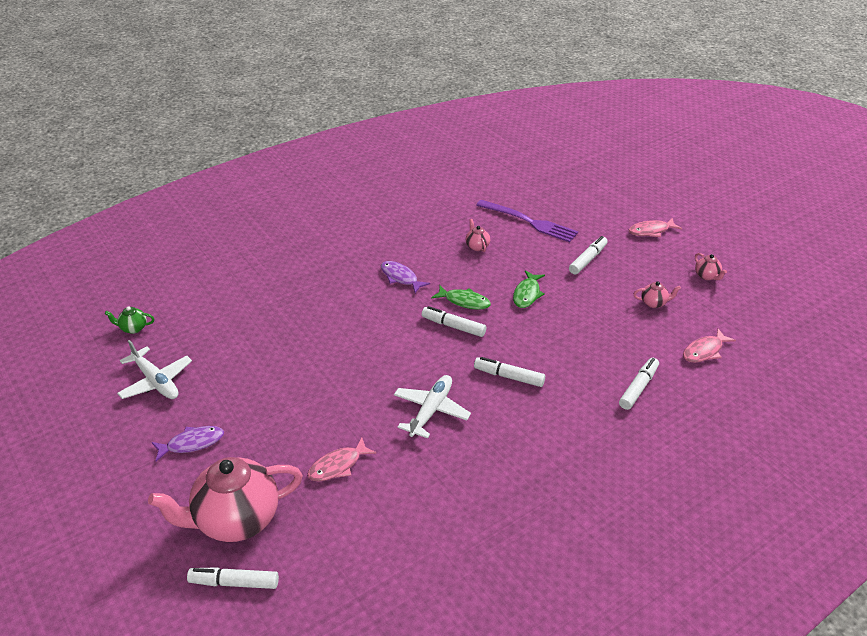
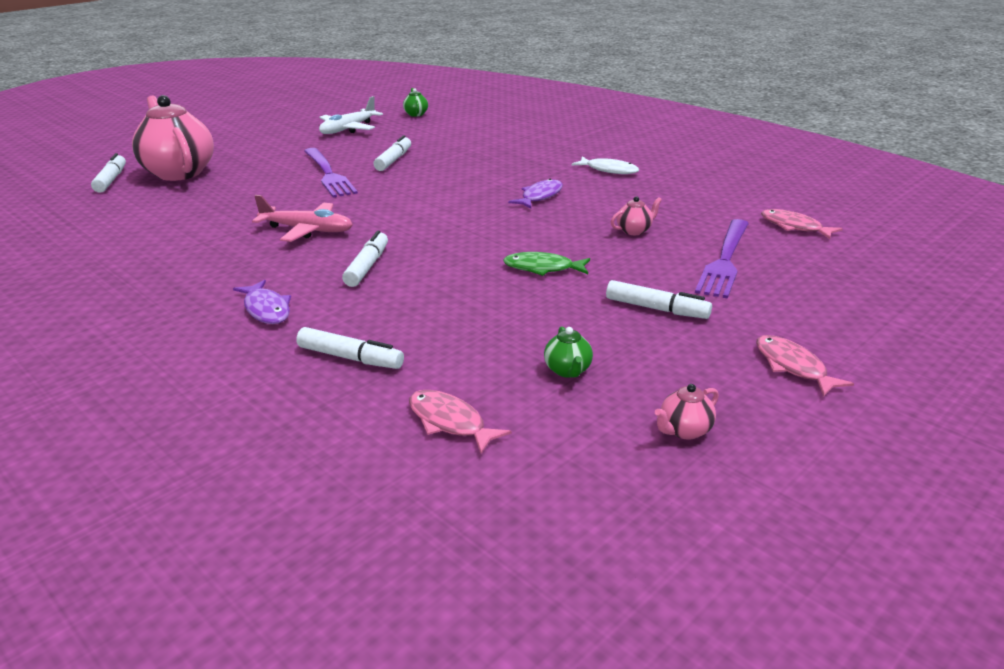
camera: 80 degrees right, 10 degrees down
(192, 443) = (271, 149): purple fish -> purple fish (266, 309)
(297, 397) = (329, 174): none -> purple fork
(338, 466) = (233, 199): pink fish -> pink fish (794, 227)
(358, 236) = (609, 170): none -> white fish
(431, 411) = (307, 230): white plane -> pink plane
(453, 326) = (457, 230): white marker -> white marker (393, 160)
(464, 301) = (508, 232): green fish -> none
(654, 303) = (568, 370): pink teapot -> green teapot

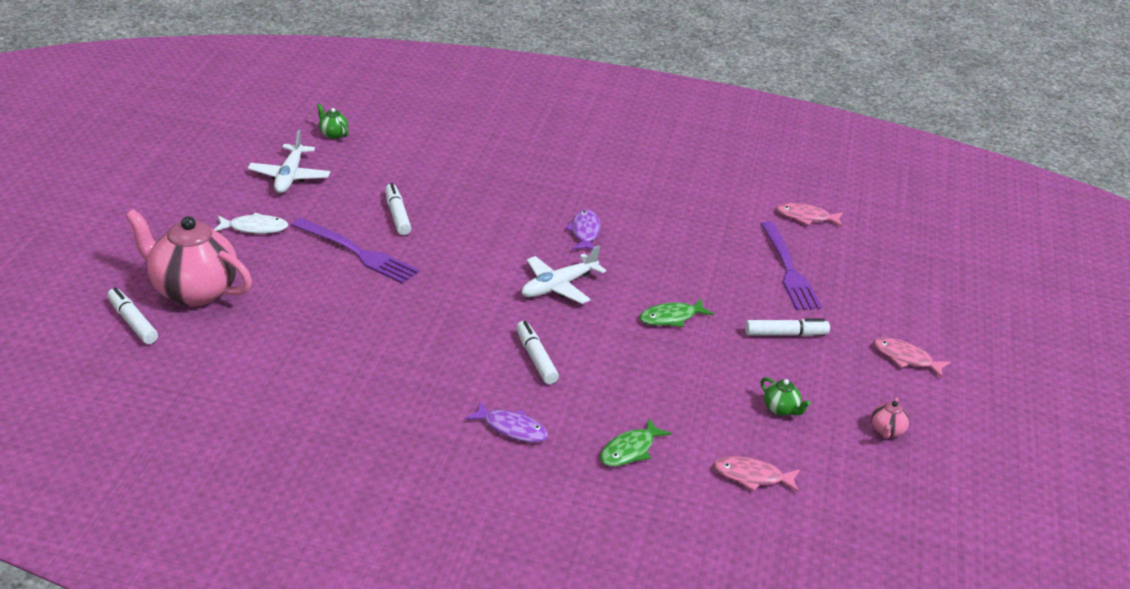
camera: 35 degrees left, 5 degrees up
(307, 230) = (432, 332): pink plane -> none
(350, 358) = (630, 450): white marker -> green fish
(463, 225) = (558, 286): none -> white plane
(609, 170) = (608, 181): white fish -> white fish (254, 228)
(634, 231) = (698, 255): pink teapot -> none

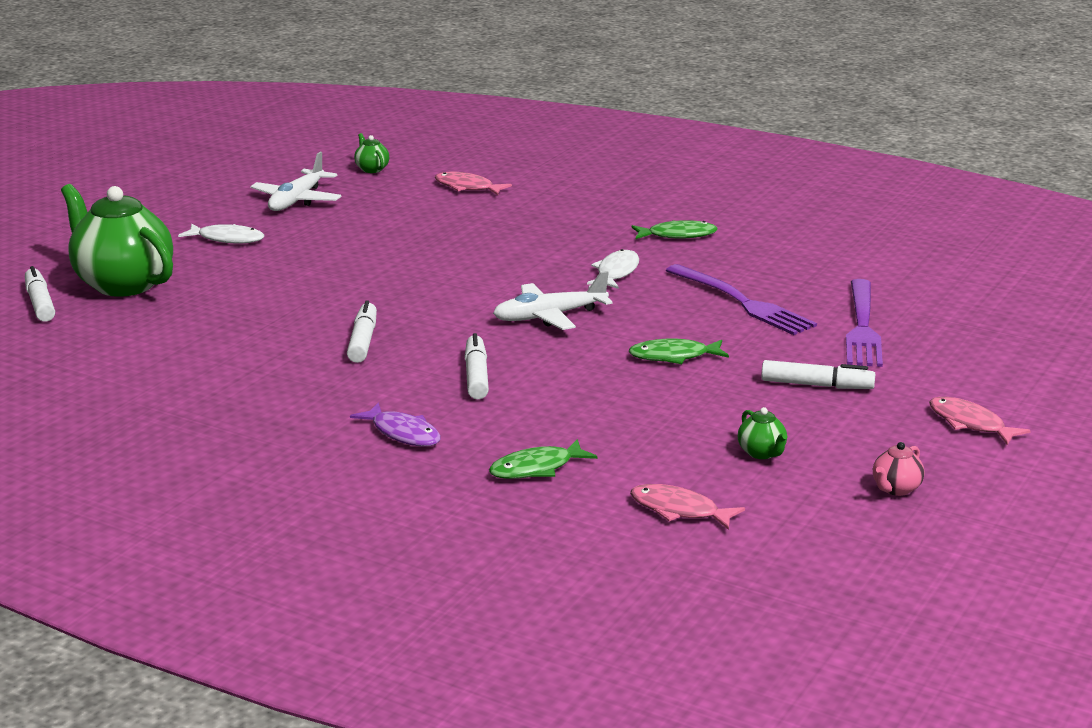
camera: 20 degrees right, 10 degrees down
(193, 291) = (123, 284): pink teapot -> green teapot
(358, 253) = (330, 268): purple fork -> purple fork (743, 303)
(397, 215) = (397, 241): white marker -> white marker (363, 341)
(585, 232) = (616, 272): purple fish -> white fish
(611, 186) = (678, 235): none -> green fish
(806, 217) = (919, 281): pink fish -> pink fish (467, 187)

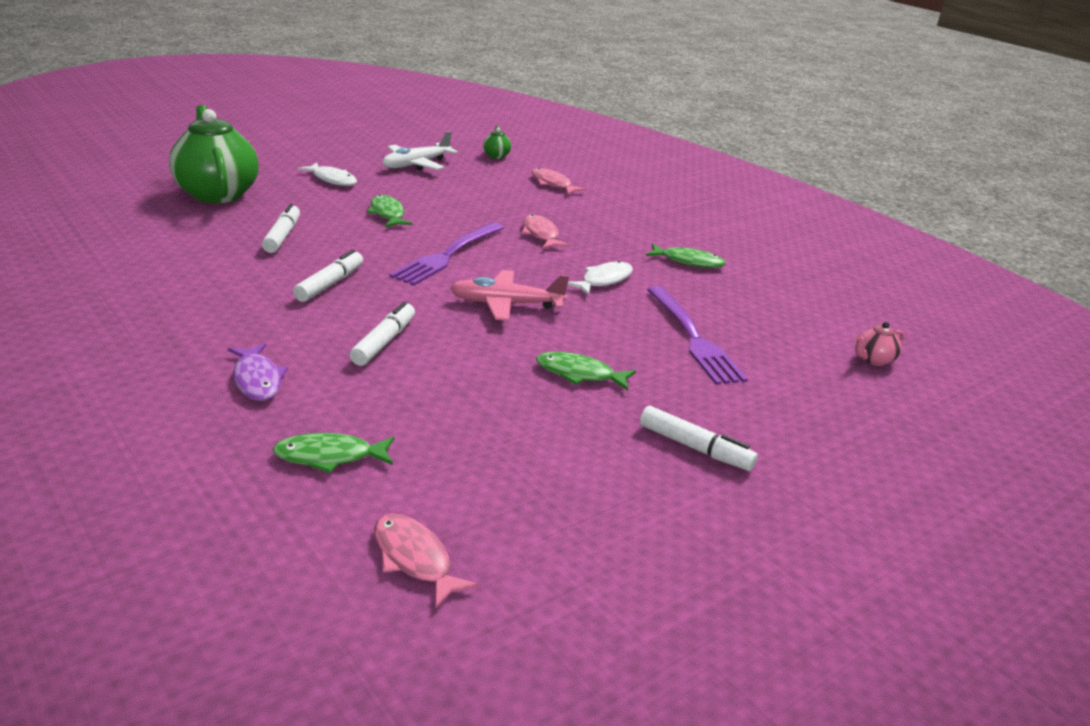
camera: 20 degrees right, 5 degrees up
(40, 303) = (143, 193): white marker -> white marker (282, 236)
(333, 261) = (387, 214): none -> green fish
(549, 316) = (506, 304): white plane -> pink plane
(762, 453) = (568, 513): green teapot -> none
(862, 328) = (793, 396): purple fork -> purple fork (447, 256)
(896, 489) = (680, 616): pink teapot -> pink teapot (874, 360)
(970, 423) = (833, 551): pink fish -> pink fish (541, 234)

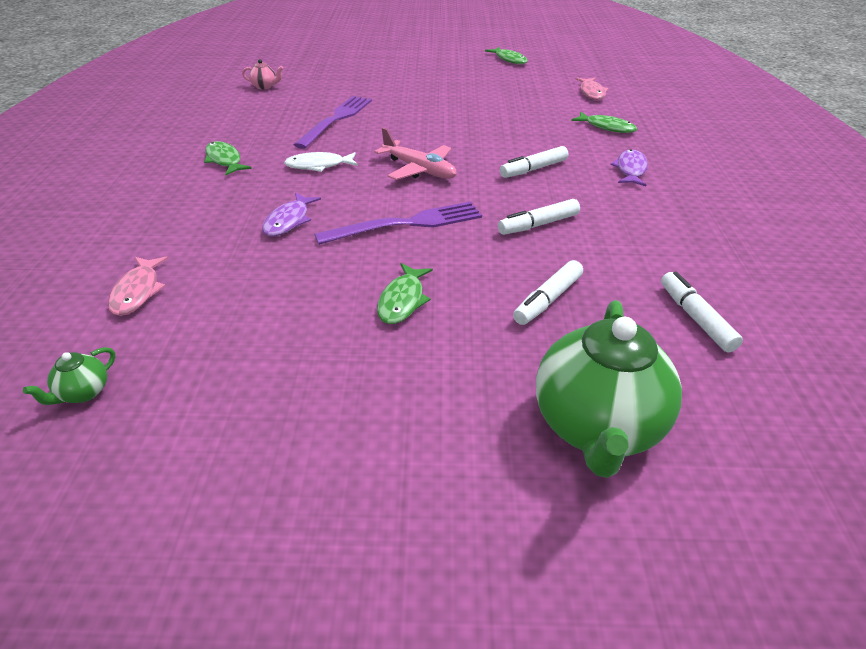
camera: 140 degrees left, 10 degrees up
(332, 179) = (405, 408): white fish -> none
(416, 164) = (237, 410): white plane -> none
(541, 234) = (289, 221): pink fish -> purple fish
(579, 374) = (435, 123): green fish -> green fish (509, 59)
(694, 448) = (429, 87): white marker -> white marker (695, 318)

